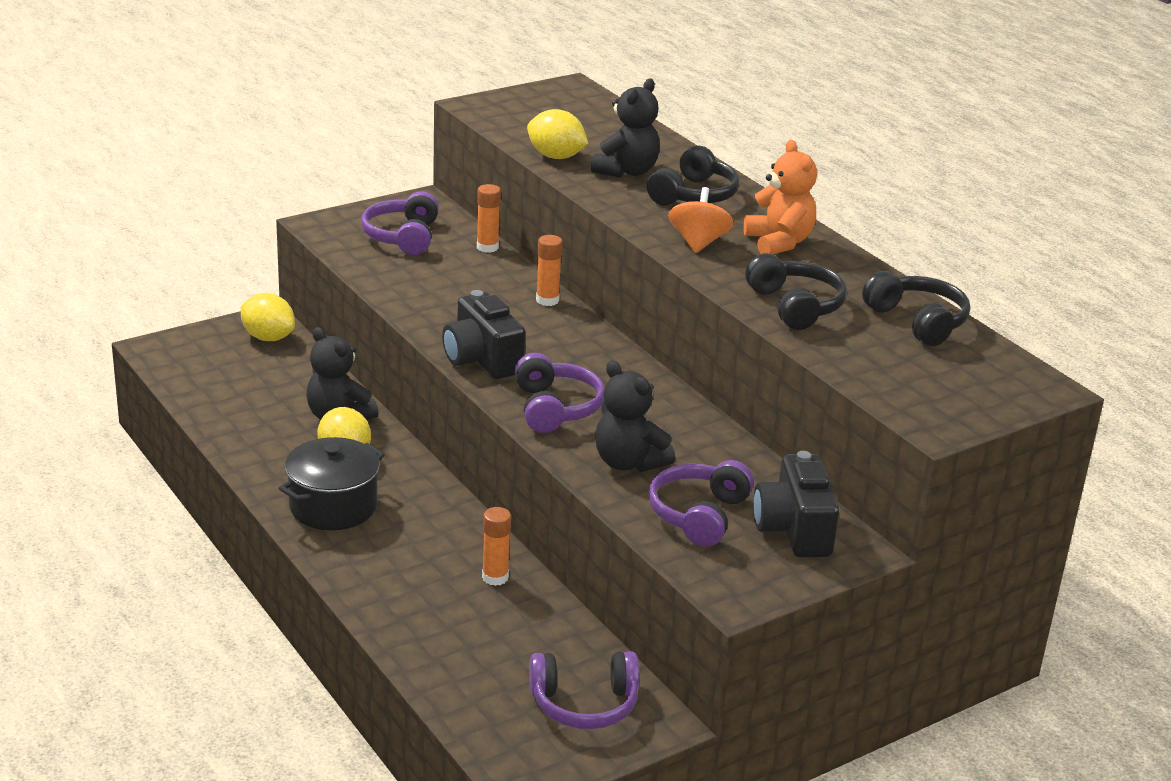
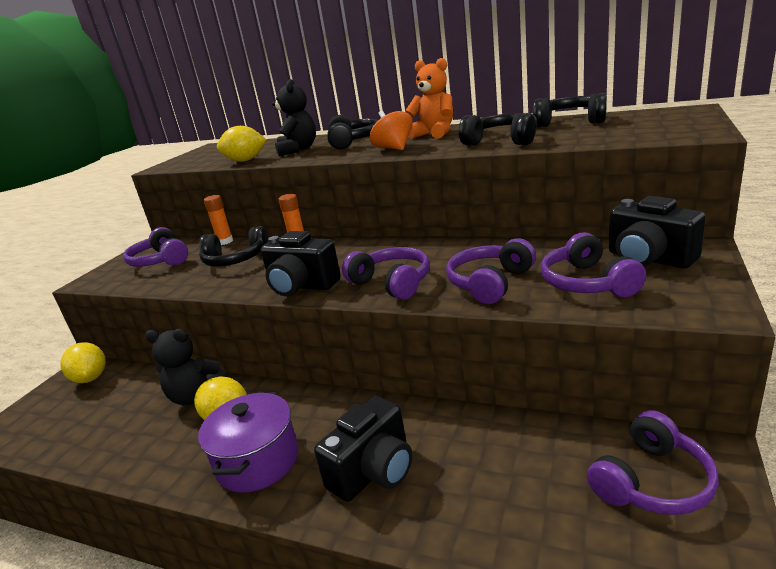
camera: 30 degrees left, 5 degrees down
(268, 337) = (91, 378): yellow lemon -> yellow lemon turned 60 degrees clockwise
(333, 506) = (258, 461): black pot -> purple pot
(406, 569) = (374, 471): none -> black camera
(467, 284) = (235, 260): none -> black headphones
(495, 577) = (444, 431): orange glue stick -> none
(628, 462) = (490, 283): black teddy bear -> purple headphones

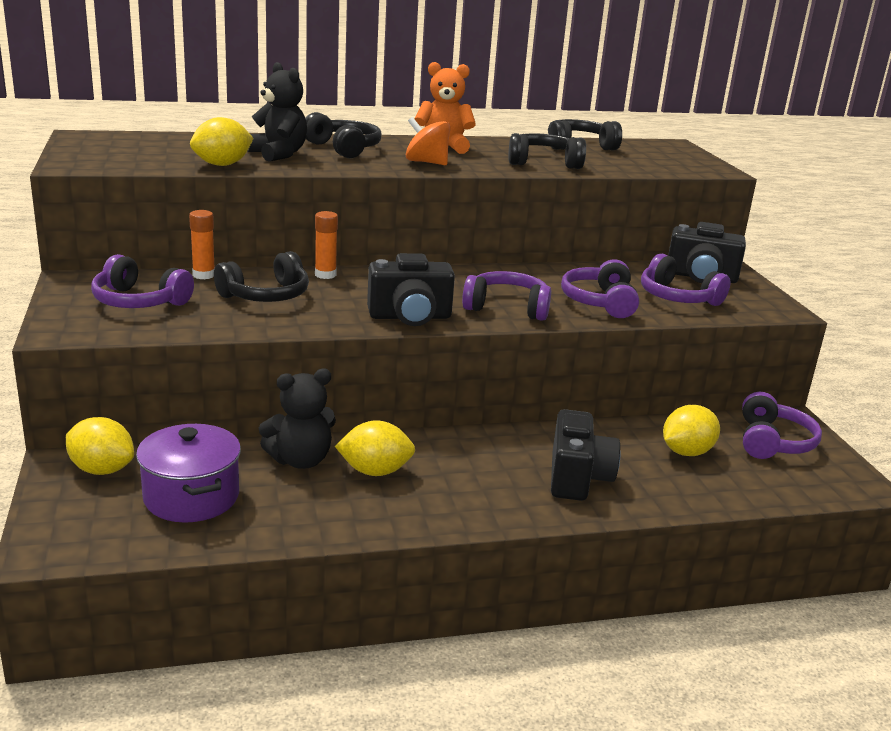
camera: 40 degrees left, 0 degrees up
(258, 461) = (460, 494): purple pot -> purple pot (191, 497)
(522, 468) = (686, 452): none -> yellow lemon

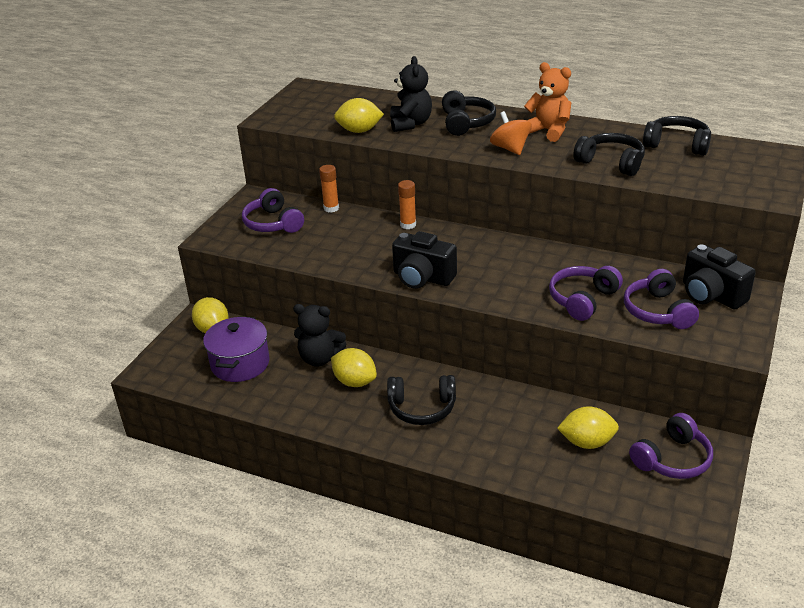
camera: 40 degrees right, 10 degrees up
(266, 295) = (350, 235): black headphones -> black headphones (422, 408)
(507, 308) = (501, 287): purple headphones -> none
(577, 478) = (479, 433): black camera -> none

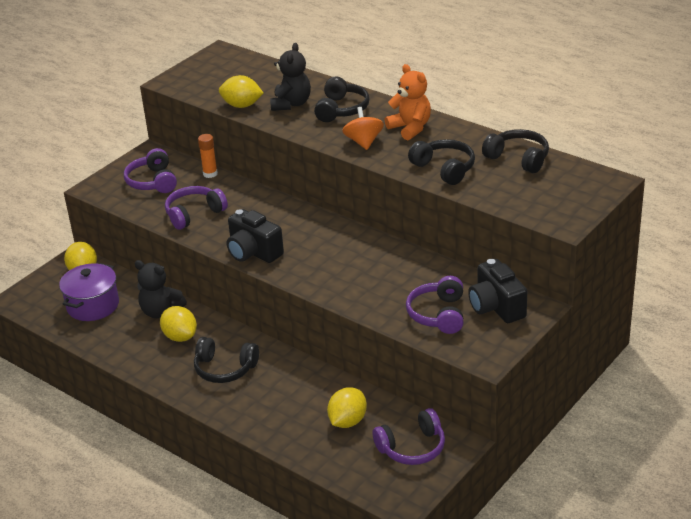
camera: 15 degrees right, 0 degrees up
(408, 225) = (268, 200): orange glue stick -> none
(582, 299) = (379, 293): purple headphones -> purple headphones (194, 214)
(587, 442) = (347, 421): yellow lemon -> yellow lemon turned 75 degrees counterclockwise

